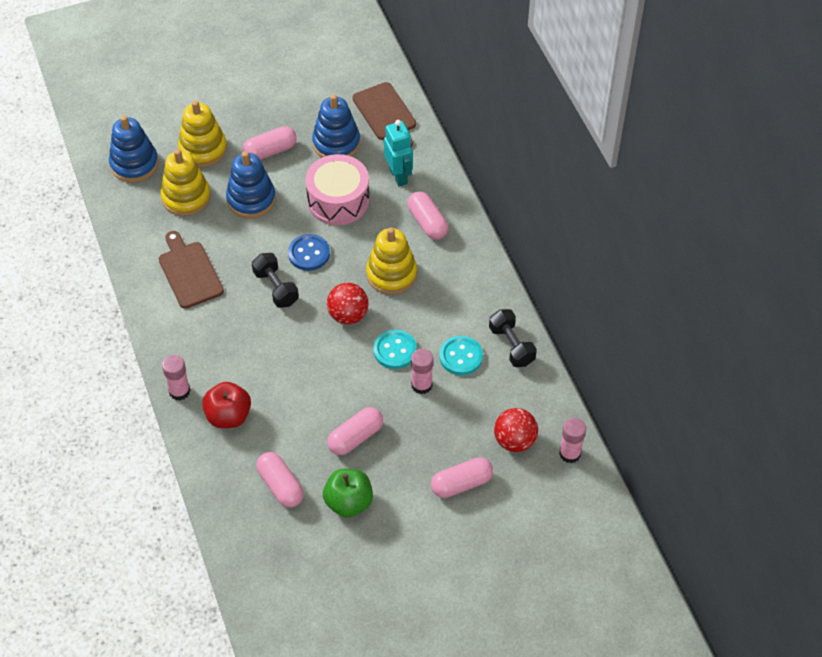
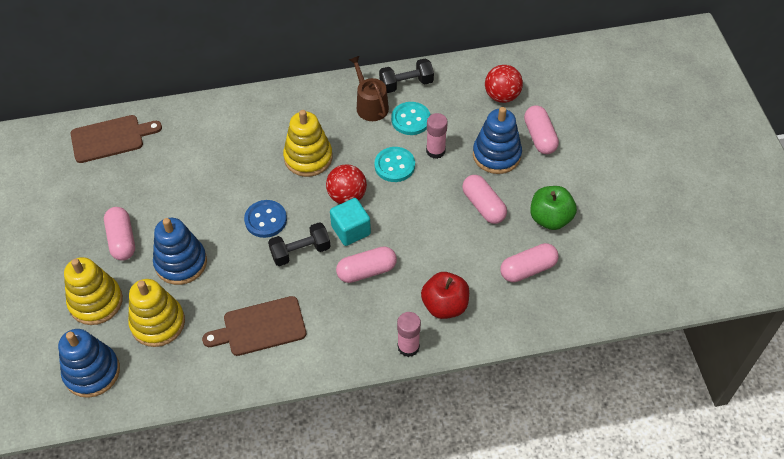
camera: 80 degrees left, 0 degrees up
(307, 325) = (351, 230): none -> turquoise cube
(336, 143) = (133, 182): blue stacking toy -> blue stacking toy (496, 155)
(338, 200) = (207, 189): pink drum -> none
(399, 176) = (193, 138): turquoise robot -> none
(427, 222) = (256, 123): pink capsule -> pink capsule (367, 271)
(473, 316) = (370, 105): none -> brown watering can
(570, 453) = (518, 63): pink glue stick -> none

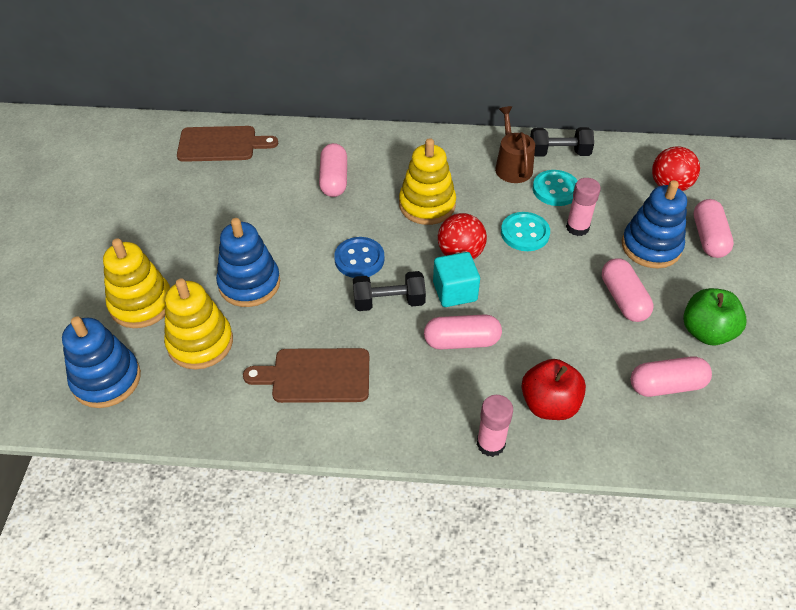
camera: 15 degrees right, 5 degrees down
(122, 240) = (194, 246): pink capsule -> pink capsule (334, 180)

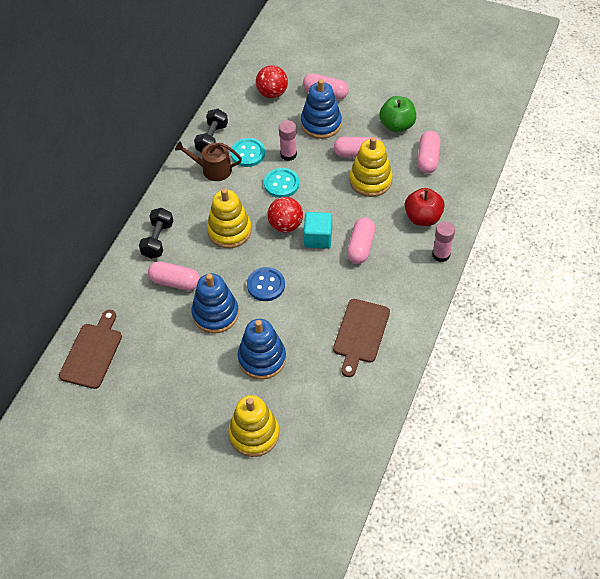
camera: 70 degrees left, 5 degrees up
(106, 379) = (319, 464): blue stacking toy -> blue stacking toy (215, 314)
(200, 343) = (307, 399): yellow stacking toy -> yellow stacking toy (370, 180)
(389, 302) = (312, 277): black dumbbell -> black dumbbell (158, 240)

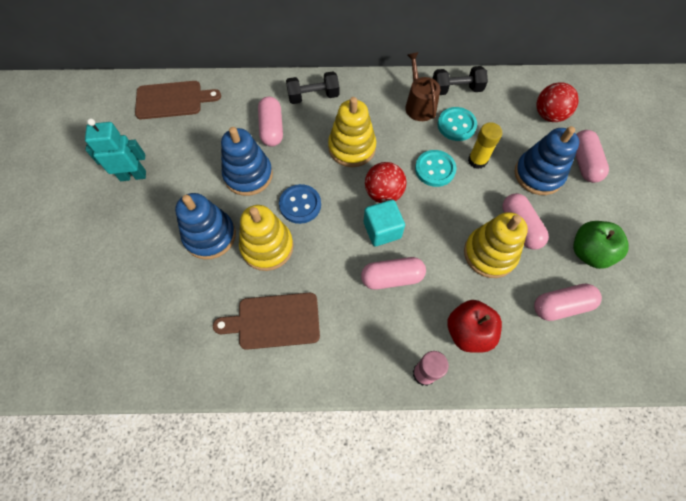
camera: 65 degrees right, 10 degrees up
(165, 405) = (133, 175): none -> turquoise robot
(254, 434) = (120, 263): yellow stacking toy -> yellow stacking toy (267, 247)
(288, 154) = (477, 160): pink glue stick -> yellow glue stick

